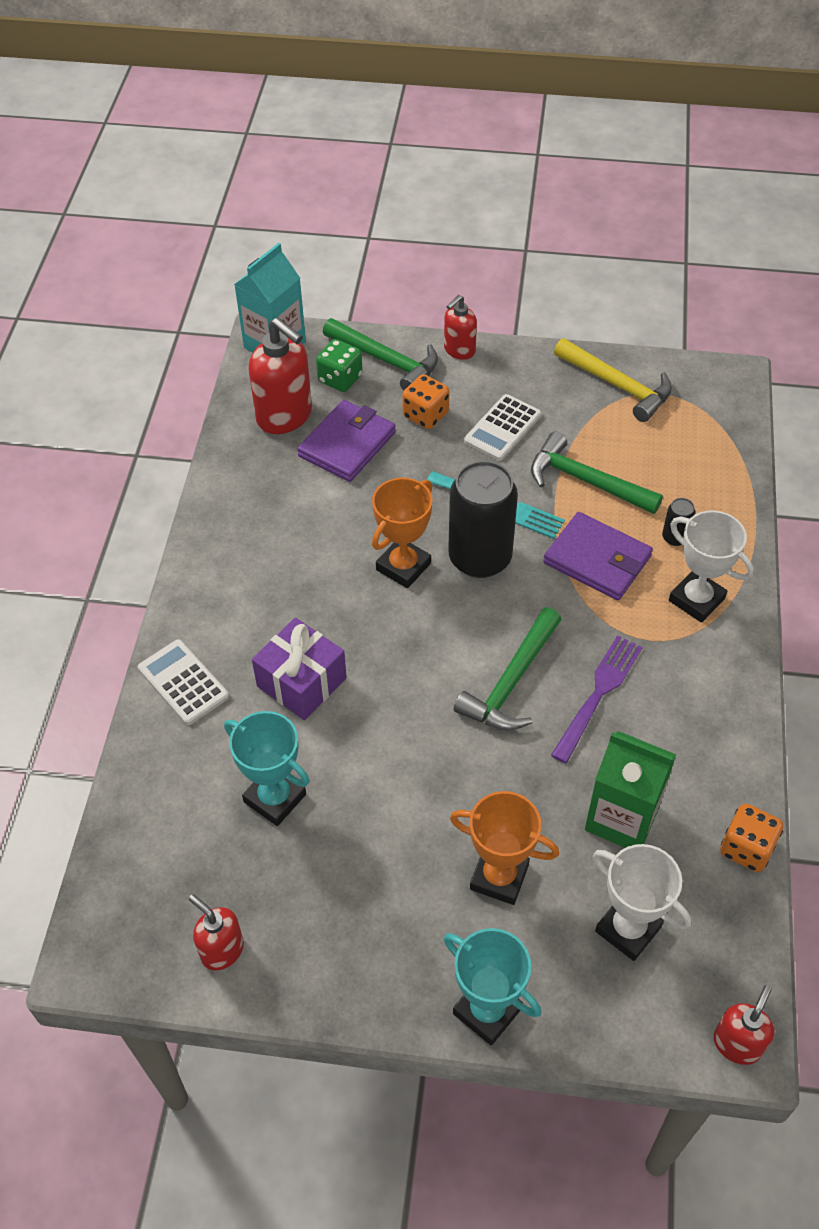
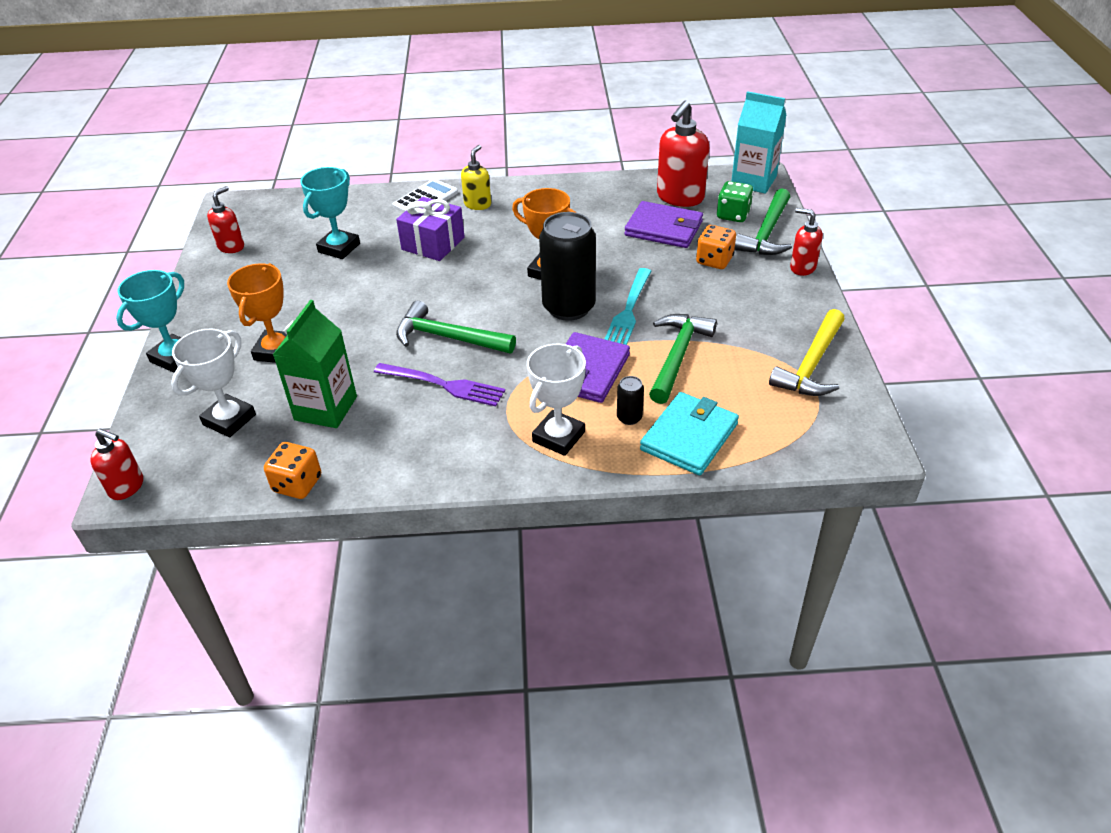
camera: 80 degrees right, 10 degrees down
(221, 622) = (478, 204): none -> yellow soap dispenser
(503, 428) = (719, 302): white calculator -> none
(708, 497) = (689, 437): none -> turquoise wallet

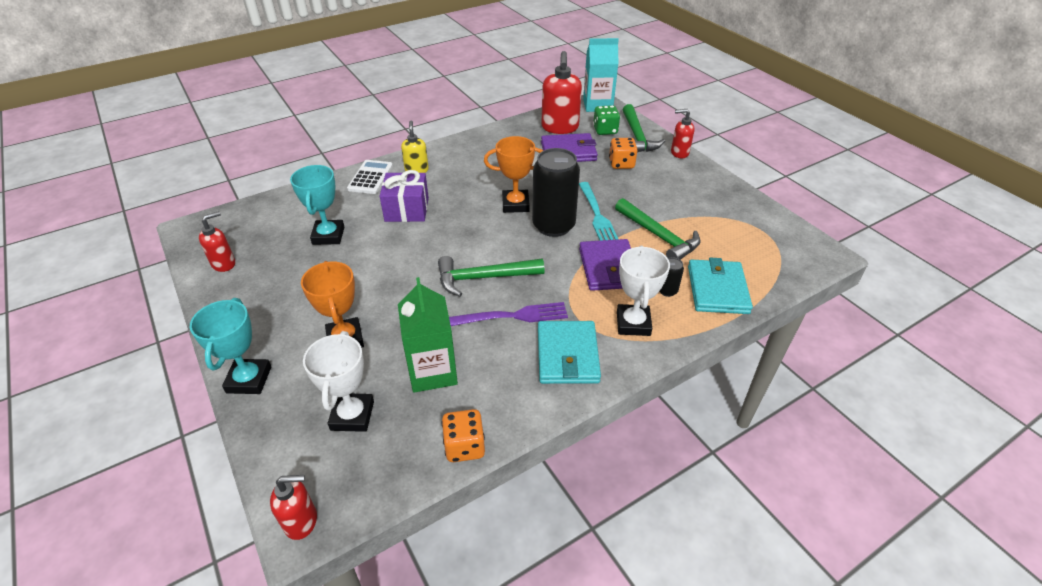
camera: 30 degrees left, 0 degrees up
(231, 247) = (224, 264): red soap dispenser -> red soap dispenser turned 45 degrees clockwise
(462, 442) = (567, 355): none -> turquoise wallet
(677, 356) = (658, 236): green hammer -> green hammer turned 150 degrees clockwise
(811, 364) = (743, 214): yellow hammer -> none

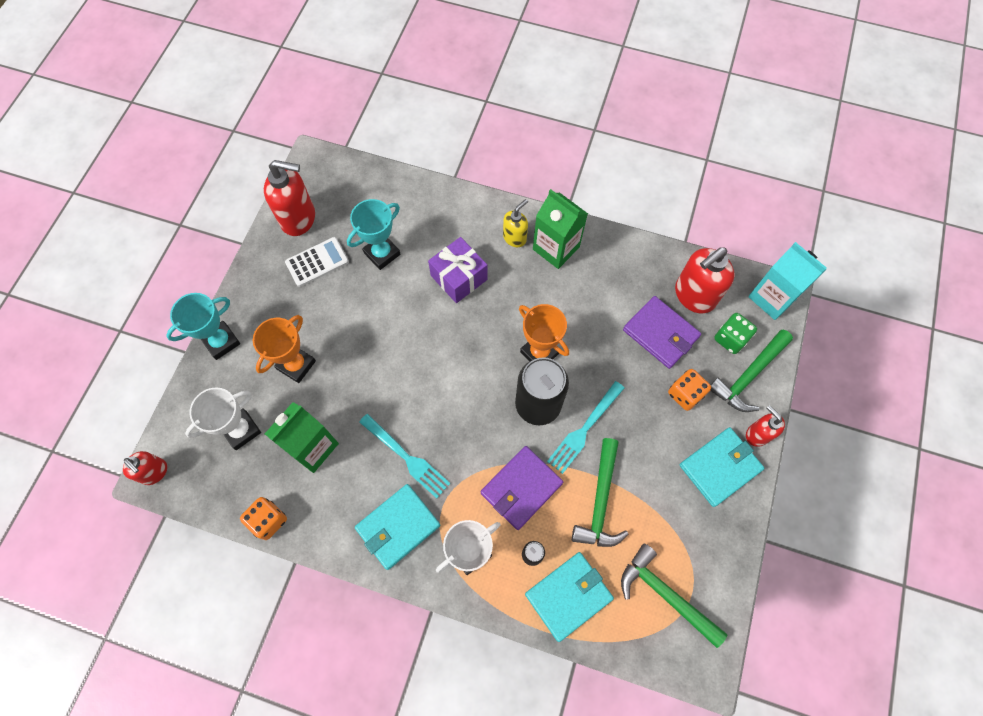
camera: 50 degrees right, 25 degrees up
(224, 264) = (299, 218): red soap dispenser -> red soap dispenser, size x1.73
(370, 177) = (473, 214): white calculator -> white calculator (317, 262)
(451, 158) = (556, 248): none -> green carton
(484, 278) = (429, 402): green hammer -> green hammer (665, 594)
(513, 316) = (406, 457): purple fork -> turquoise fork
(686, 177) = (719, 467): none -> turquoise wallet

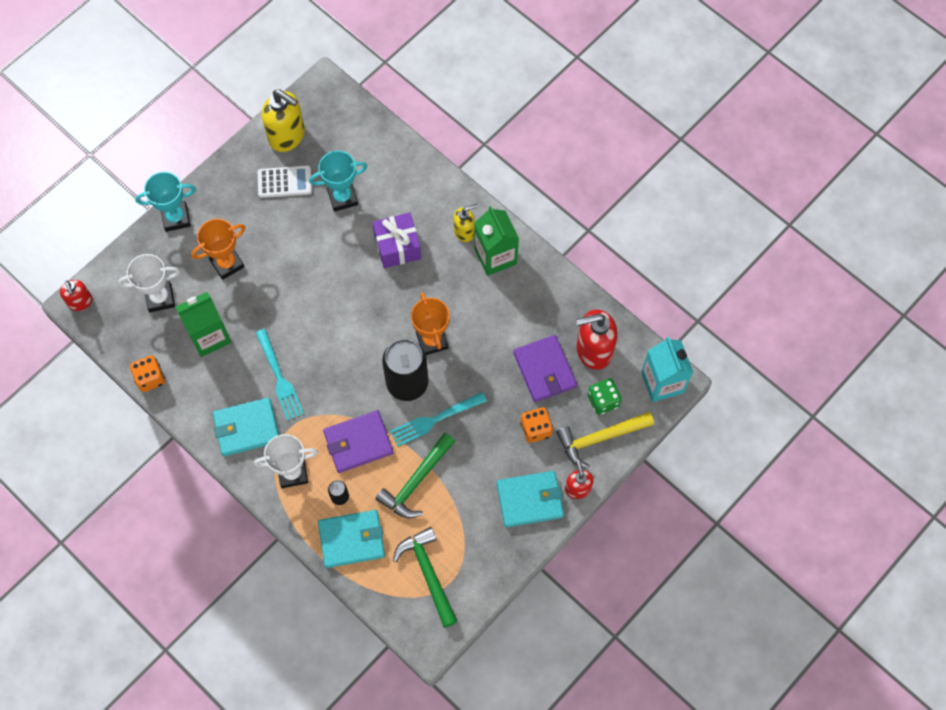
camera: 25 degrees right, 0 degrees up
(299, 218) = (287, 136): red soap dispenser -> yellow soap dispenser
(748, 375) = (600, 438): green hammer -> yellow hammer

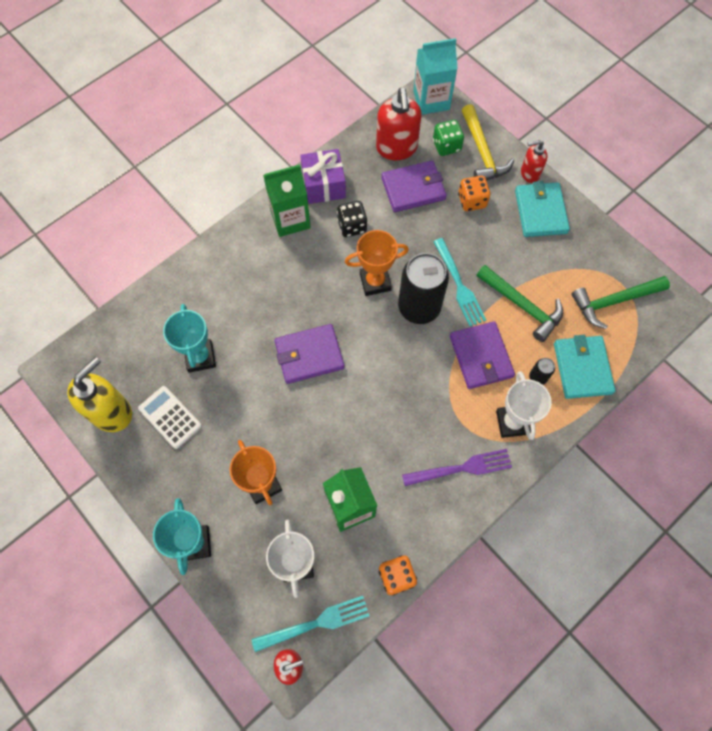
camera: 85 degrees left, 0 degrees up
(246, 428) = (461, 468): turquoise wallet -> purple fork
(279, 377) = (405, 432): turquoise fork -> turquoise fork (315, 623)
(284, 182) = (170, 417): white calculator -> white calculator turned 45 degrees counterclockwise
(350, 289) = (309, 355): none -> purple wallet
(397, 247) = (267, 307): purple gift -> purple gift (324, 185)
(464, 232) = (259, 244): yellow soap dispenser -> none
(493, 314) = (352, 226): none -> black dice

